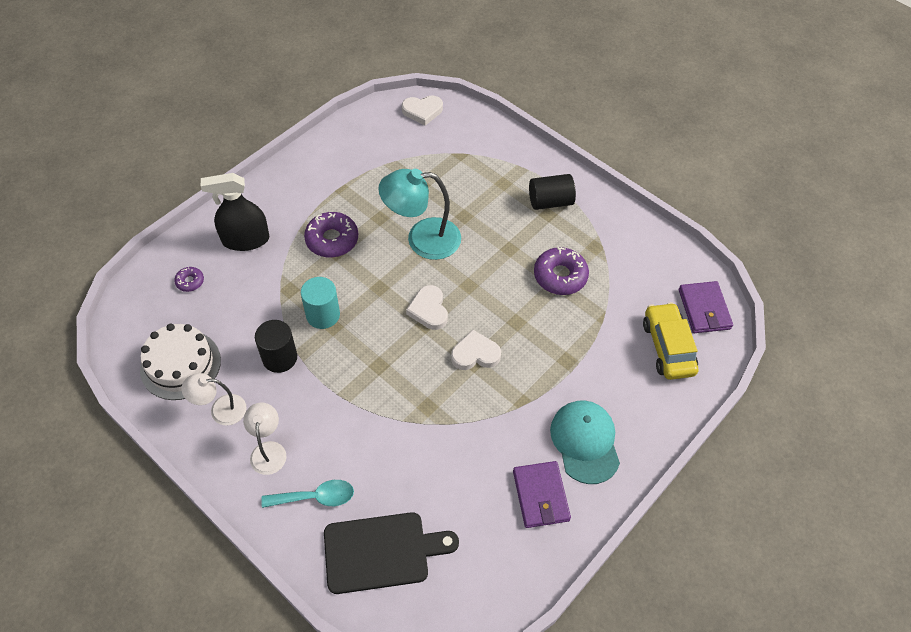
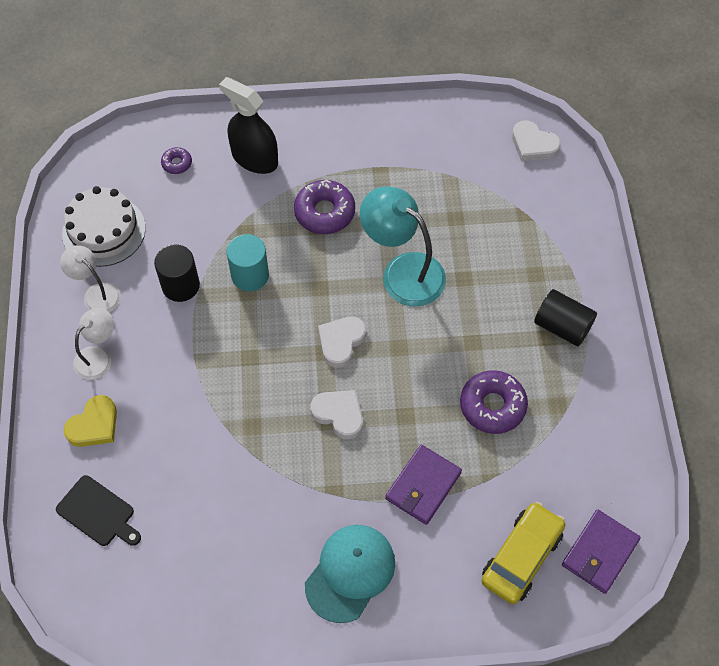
camera: 45 degrees right, 5 degrees up
(315, 497) = (94, 425): turquoise spoon -> yellow heart
(381, 552) = (98, 513): black cutting board -> black cutting board, size x0.65
(541, 496) = (264, 583): purple wallet -> purple wallet (423, 486)

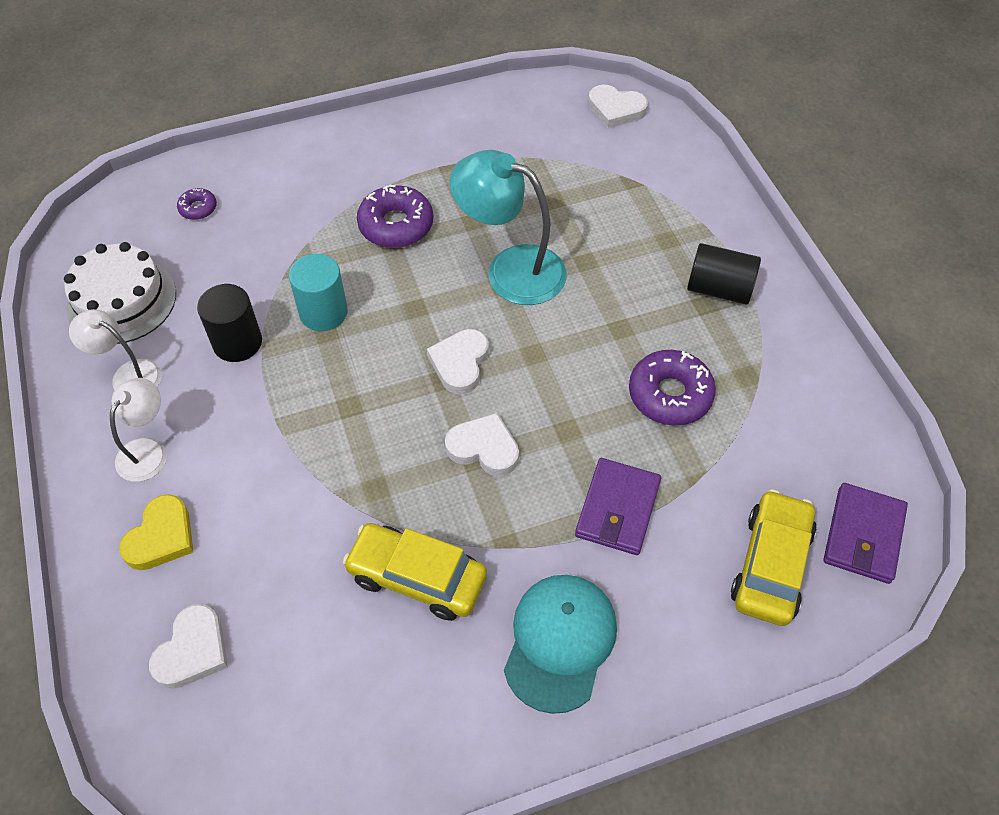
camera: 15 degrees left, 5 degrees down
(98, 513) = (193, 650): black cutting board -> white heart
(254, 158) = (293, 184): black spray bottle -> none
(263, 500) = (417, 578): none -> yellow car

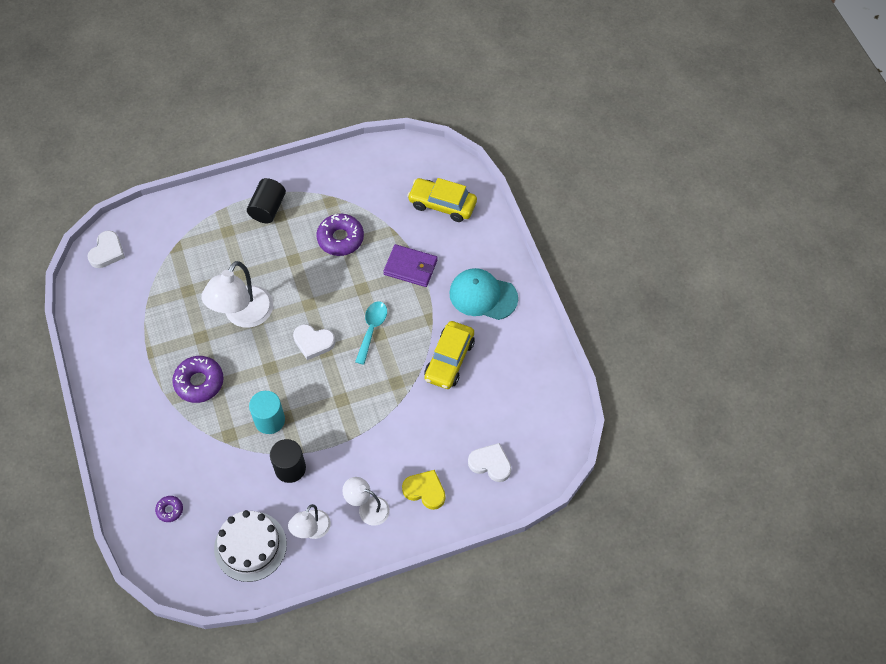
camera: 90 degrees left, 5 degrees up
(484, 448) = (372, 329): white heart -> turquoise spoon
(510, 269) = (243, 315): turquoise lamp -> white lamp
(863, 535) = (426, 164): purple wallet -> none

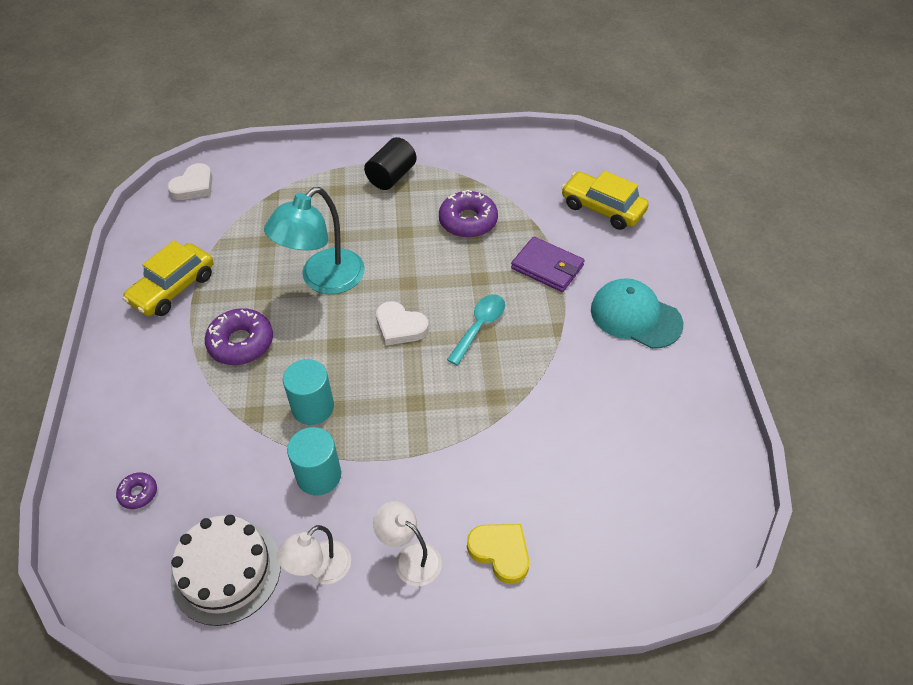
camera: 15 degrees right, 10 degrees down
(243, 315) = (323, 280): white lamp -> turquoise lamp
(290, 468) = (319, 475): black cylinder -> turquoise cylinder
(449, 360) = (574, 384): yellow car -> yellow car (173, 289)
(490, 464) = (606, 536): white heart -> none

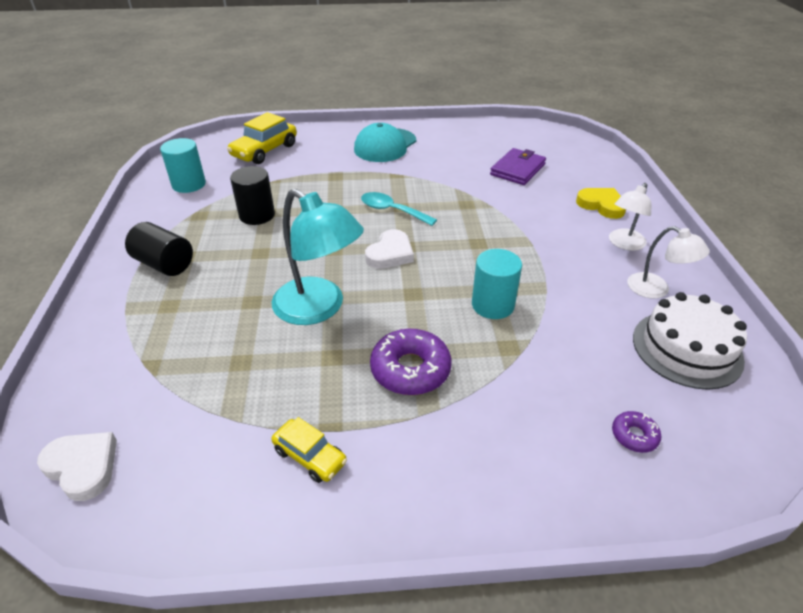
camera: 90 degrees left, 10 degrees down
(173, 289) = (310, 456): yellow car -> yellow car, size x0.59
(319, 475) = (567, 296): turquoise cylinder -> turquoise cylinder (189, 184)
(468, 221) = (257, 215): purple donut -> black cylinder
(500, 552) = (601, 205): yellow heart -> yellow heart turned 90 degrees clockwise
(547, 267) = (327, 177): purple wallet -> purple wallet (517, 169)

